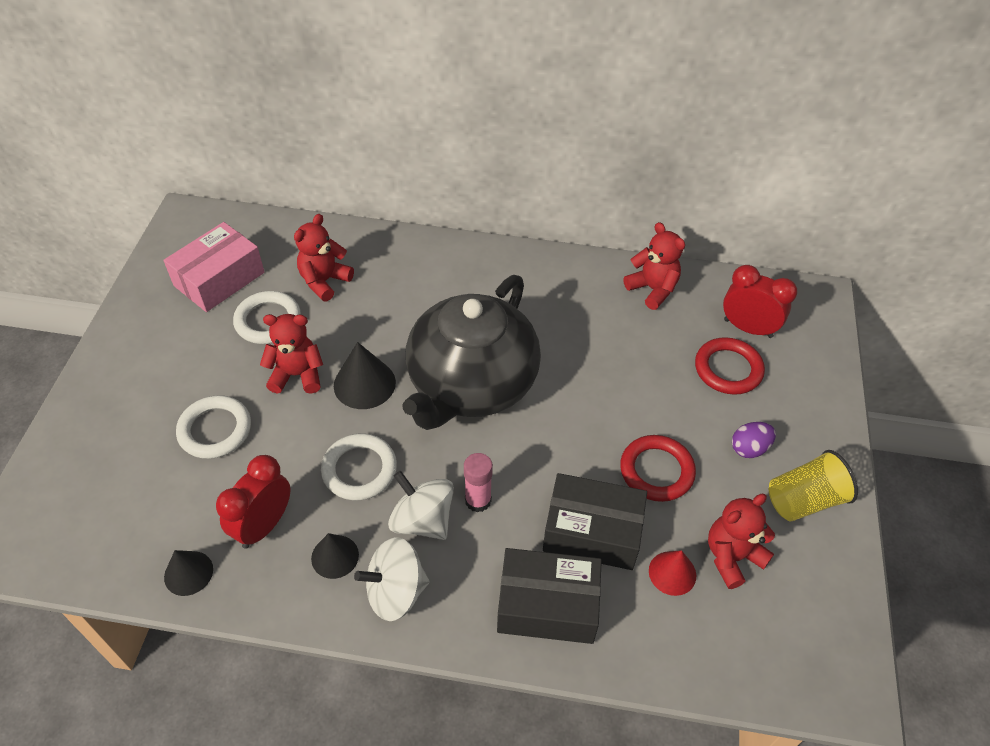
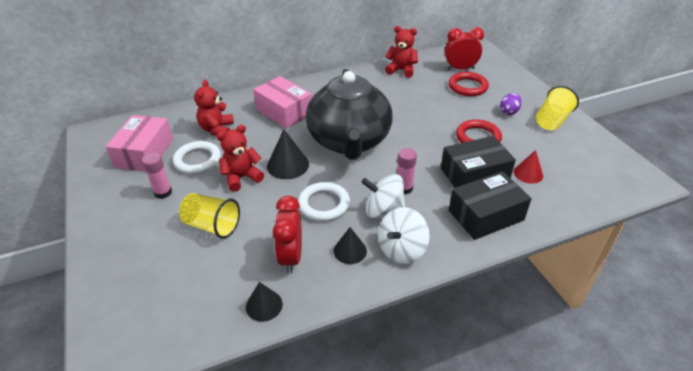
camera: 30 degrees left, 10 degrees down
(198, 351) = (163, 192): none -> pink glue stick
(215, 430) = (212, 225): white ring -> yellow cup
(428, 290) = (284, 111): none -> pink box
(732, 557) = (546, 155): red teddy bear -> none

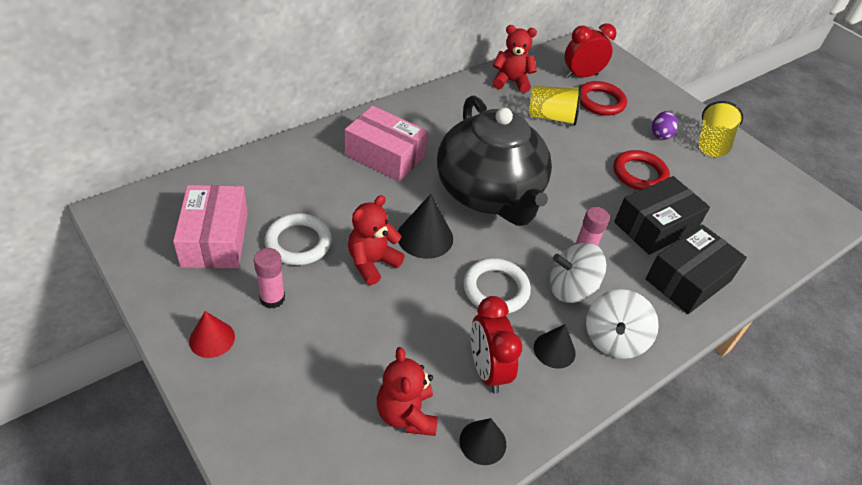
camera: 20 degrees left, 5 degrees up
(212, 225) = (365, 339): yellow cup -> yellow cup (551, 117)
(217, 129) = (304, 191): red teddy bear -> red teddy bear (406, 414)
(528, 173) = (712, 218): red cone -> red cone (212, 339)

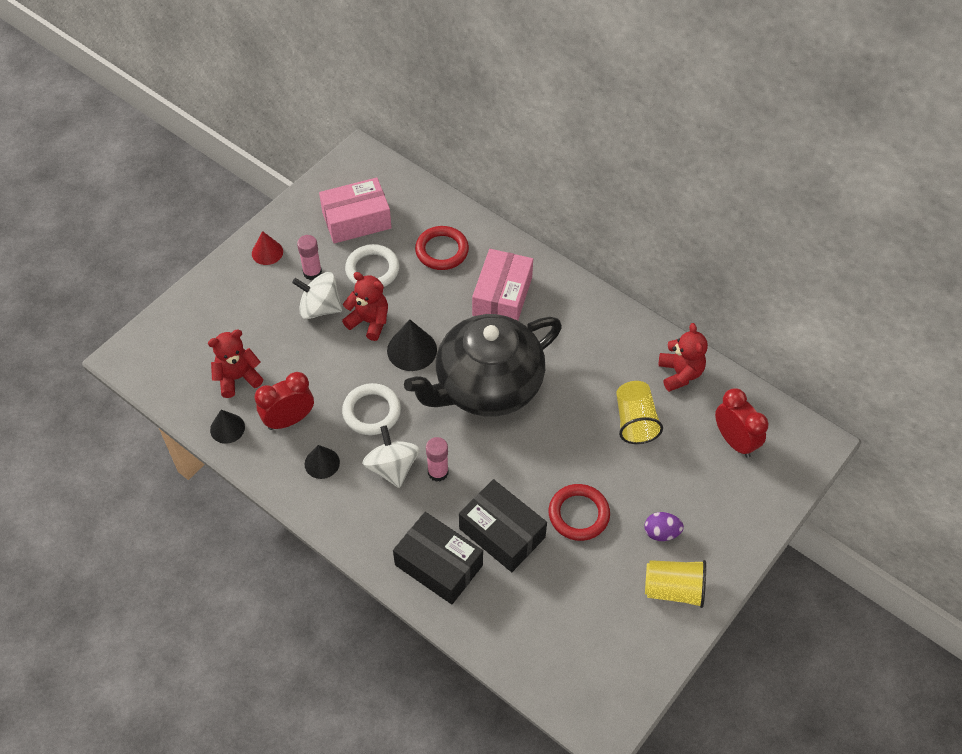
camera: 80 degrees right, 10 degrees up
(600, 102) = (692, 466): red ring -> red ring (442, 250)
(613, 339) = (346, 506): white spinning top -> white spinning top (320, 308)

